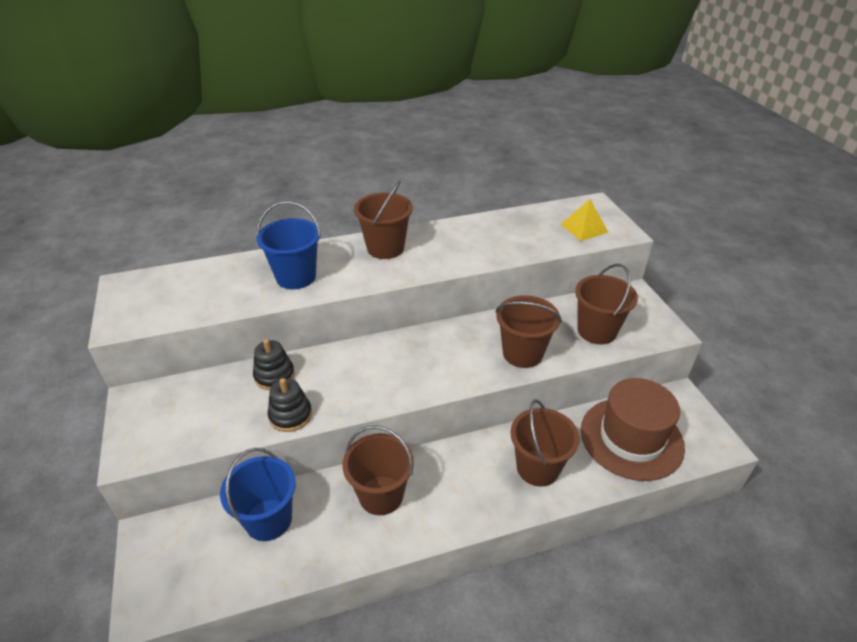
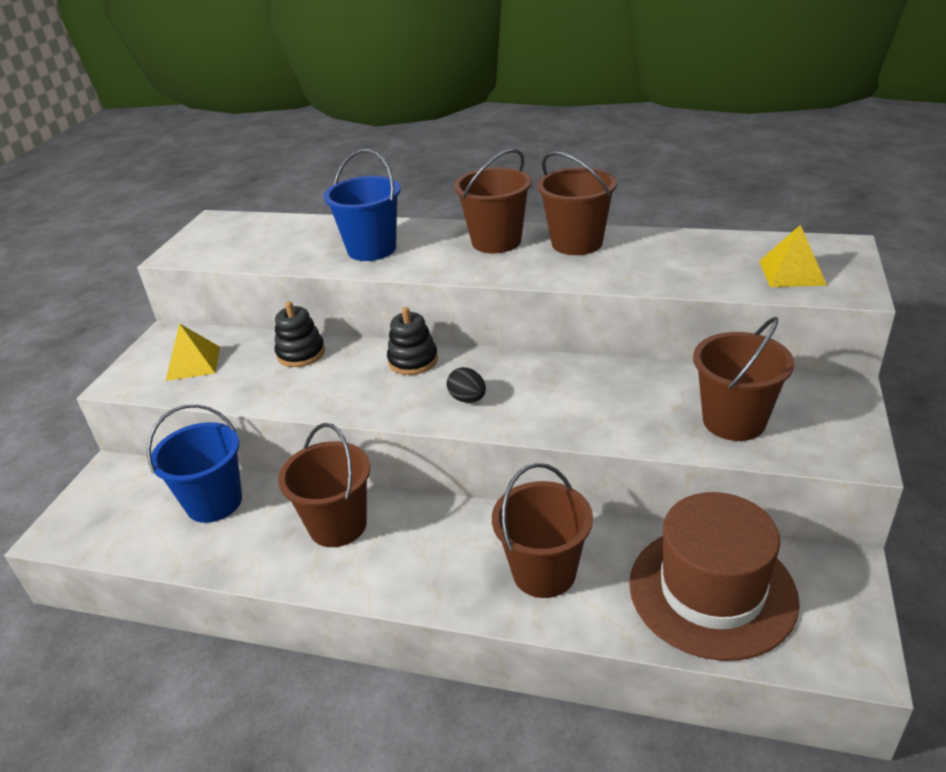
camera: 35 degrees right, 5 degrees down
(185, 414) = (193, 363): none -> yellow pyramid
(290, 415) = (281, 395): black stacking toy -> black stacking toy (413, 360)
(431, 370) = (467, 399): none -> black egg
(522, 353) = (599, 416): brown bucket -> brown bucket (577, 243)

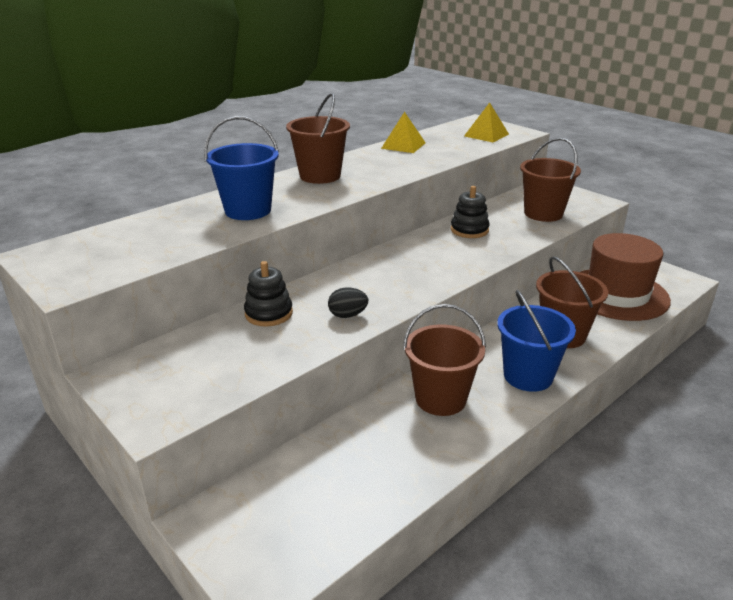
camera: 60 degrees left, 5 degrees down
(193, 363) = (193, 370): yellow pyramid -> yellow pyramid (403, 145)
(214, 502) = (340, 457): blue bucket -> blue bucket (528, 376)
(413, 360) = (353, 274): black stacking toy -> black stacking toy (469, 230)
(467, 399) = (428, 270): black egg -> black egg (347, 315)
(577, 243) = (366, 160): brown bucket -> none

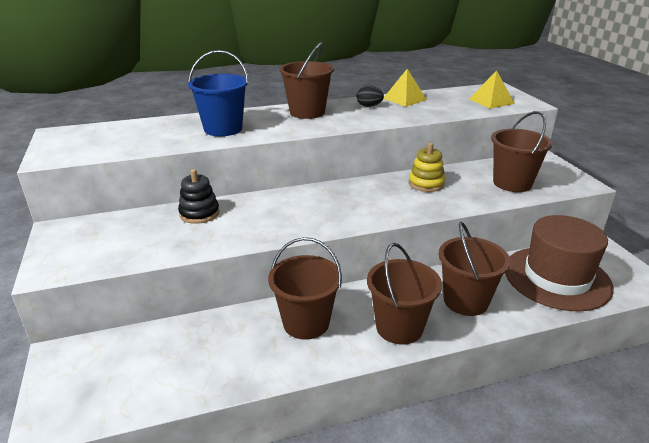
camera: 25 degrees right, 0 degrees up
(347, 315) = (254, 230): black egg -> black egg (369, 106)
(469, 230) = (426, 183): black stacking toy -> yellow stacking toy
(528, 376) = (399, 327): blue bucket -> brown bucket

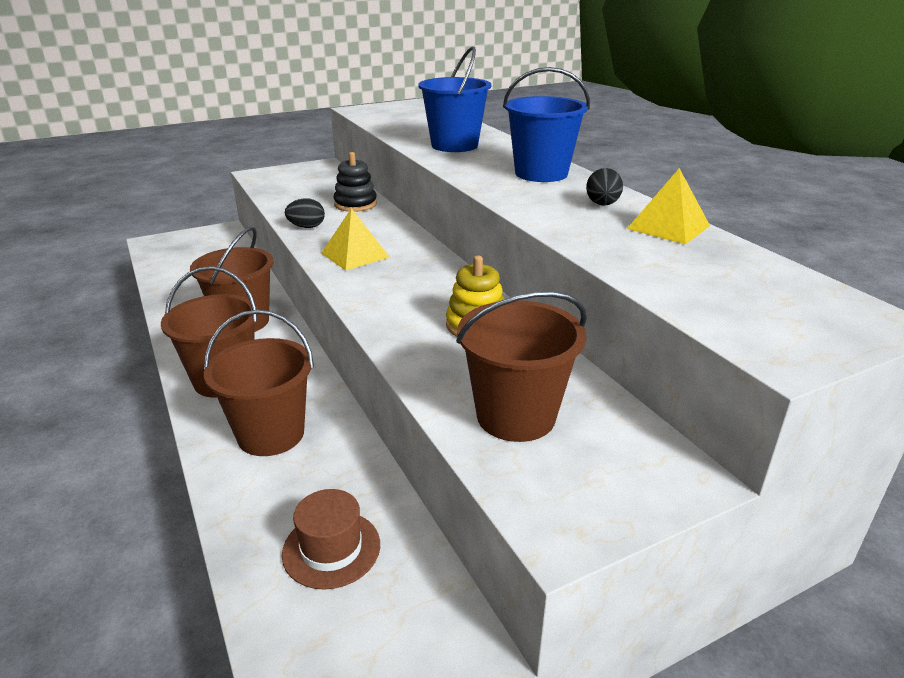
camera: 80 degrees right, 0 degrees up
(242, 237) = (307, 227): none -> black egg
(307, 112) = (541, 173): brown bucket -> blue bucket
(491, 101) = (747, 306): yellow pyramid -> yellow pyramid (355, 255)
(557, 278) = (331, 549): brown hat -> brown hat, size x0.49

